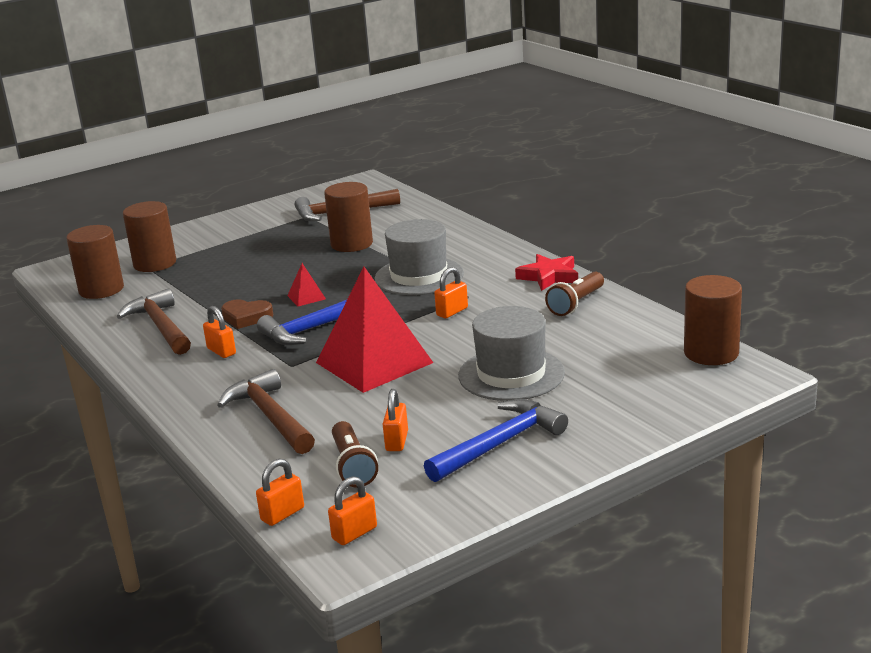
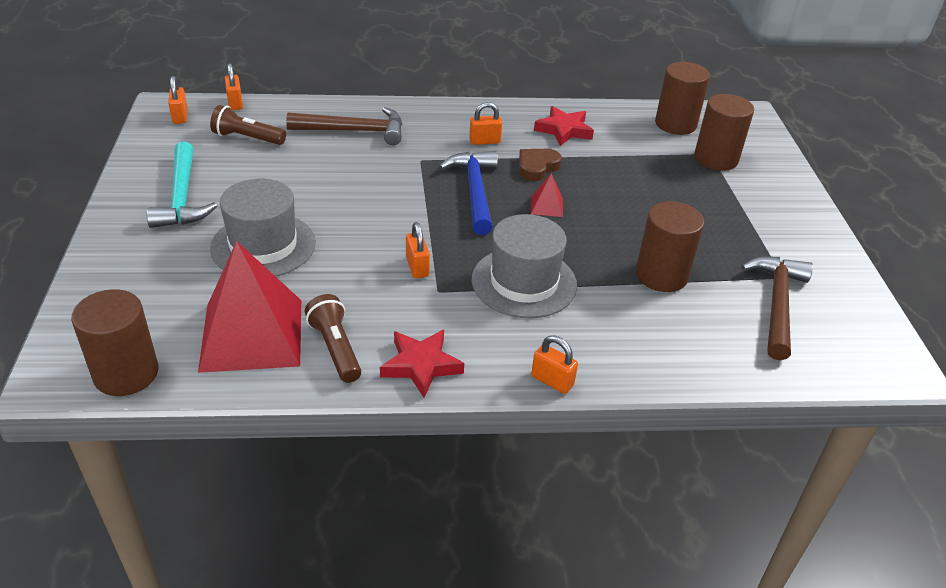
camera: 115 degrees right, 15 degrees up
(161, 327) = (564, 130): brown hammer -> red star
(374, 362) = (375, 194): red pyramid -> red pyramid (252, 334)
(397, 441) = (250, 162): orange padlock -> orange padlock (552, 381)
(499, 444) = (182, 197): blue hammer -> turquoise hammer

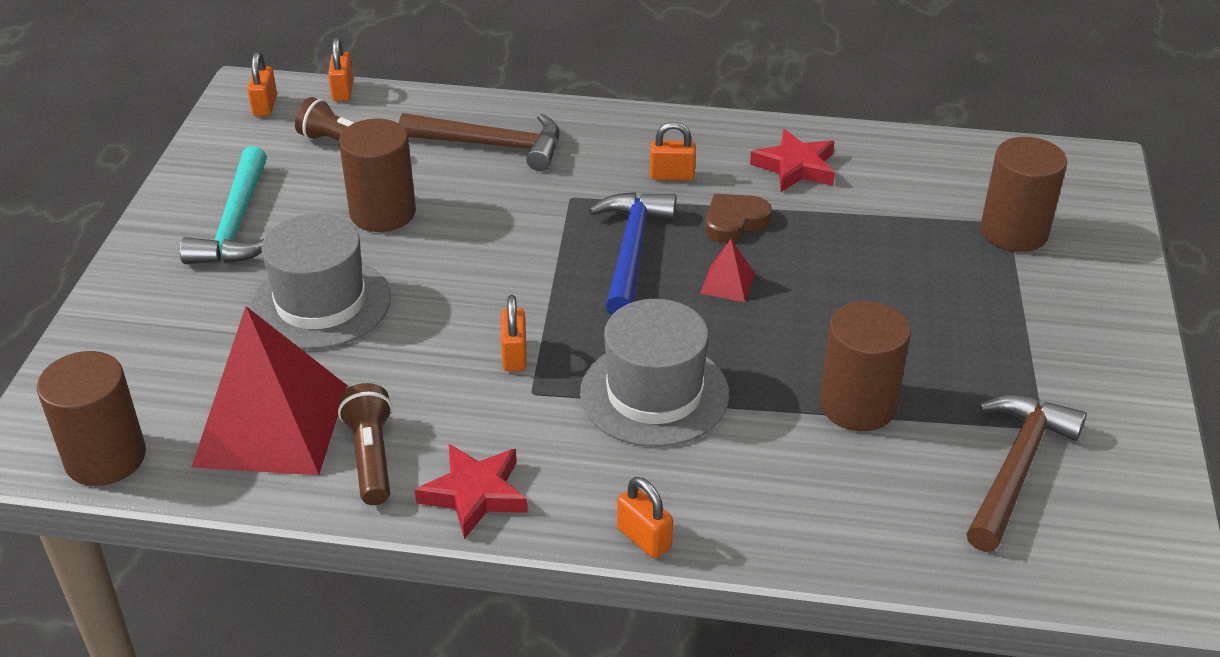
camera: 15 degrees right, 0 degrees up
(675, 124) = (972, 170): brown cylinder -> brown cylinder (382, 212)

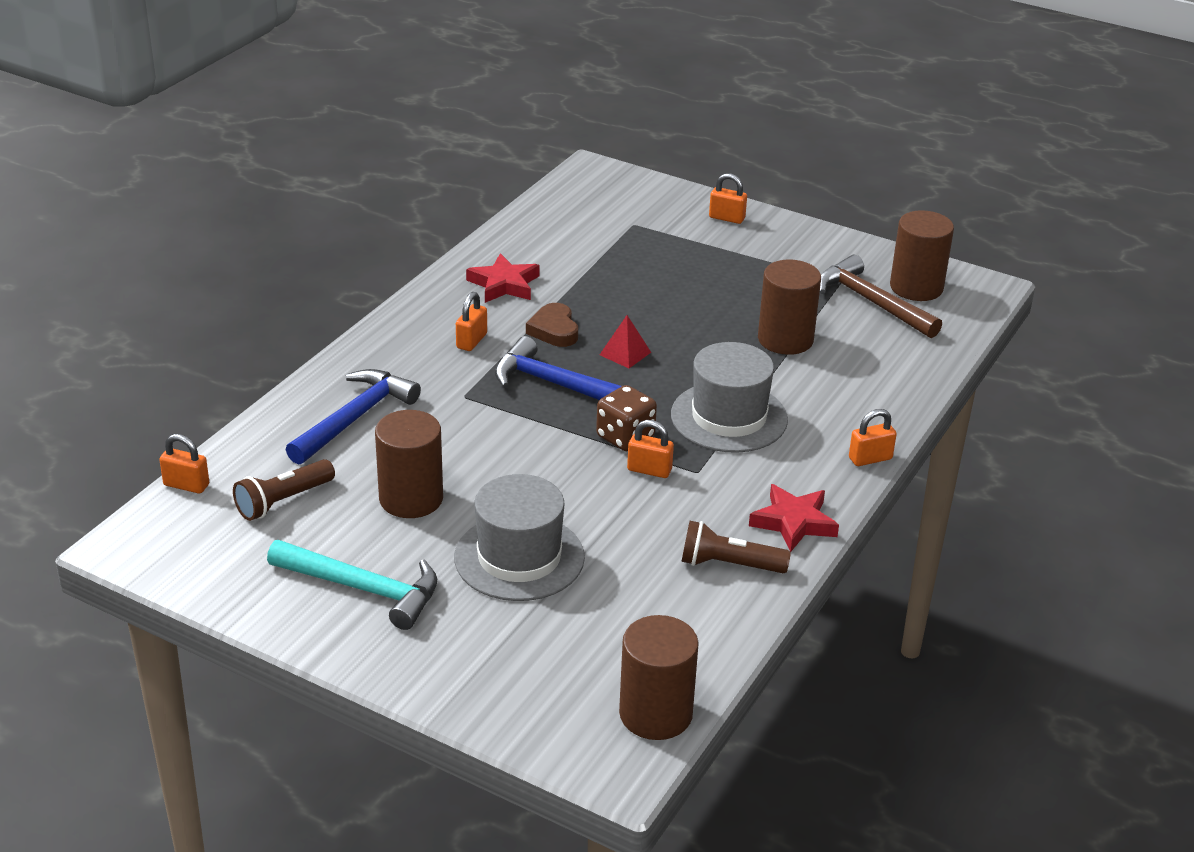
camera: 70 degrees left, 5 degrees down
(265, 106) = (168, 539): orange padlock -> orange padlock (727, 218)
(271, 424) = (663, 611): red pyramid -> none
(491, 145) = (354, 418): brown hammer -> blue hammer
(565, 323) = (625, 437): none -> brown dice
(1014, 232) = (645, 225): brown cylinder -> brown cylinder (916, 287)

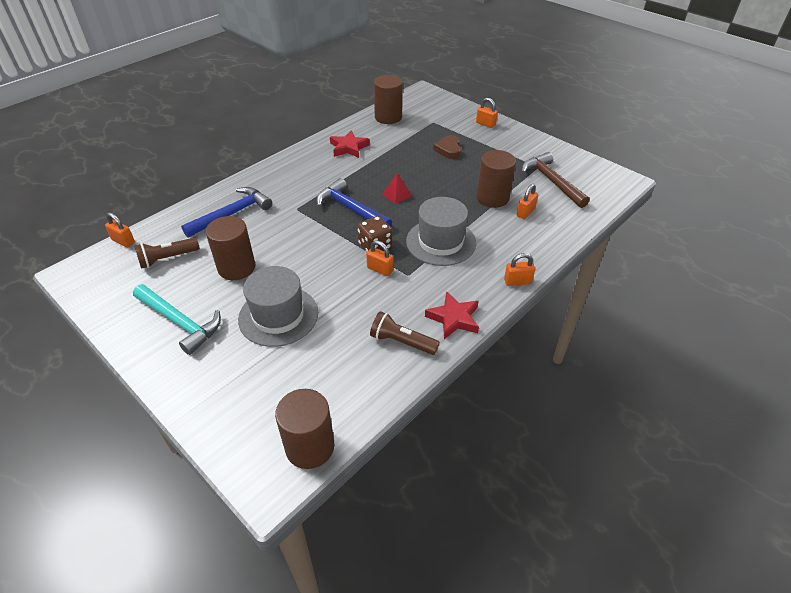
camera: 15 degrees right, 10 degrees up
(471, 341) = (316, 177): orange padlock -> orange padlock (525, 212)
(554, 330) = (363, 176): brown heart -> brown heart (448, 150)
(916, 287) = (581, 175): brown cylinder -> brown cylinder (388, 117)

